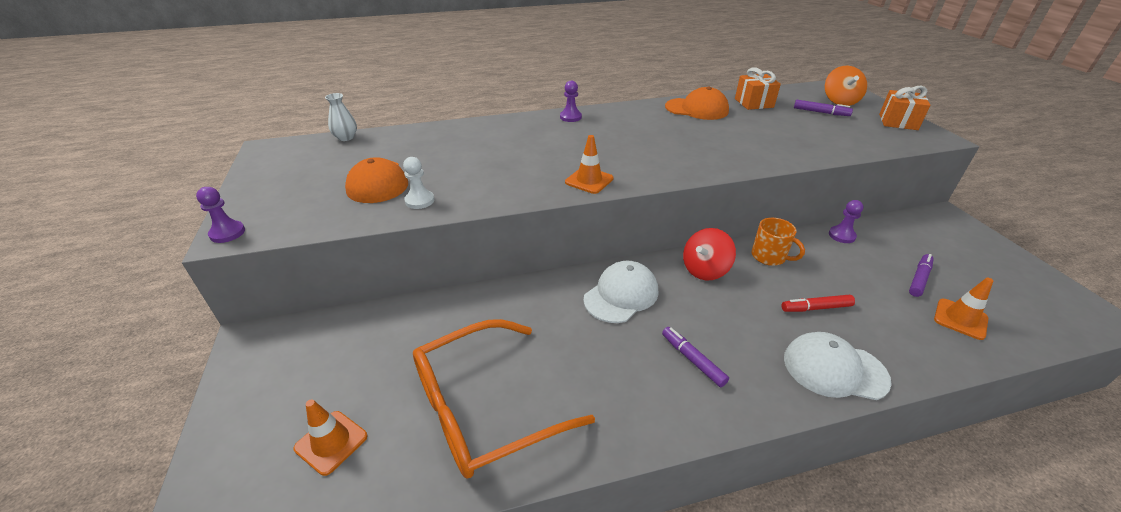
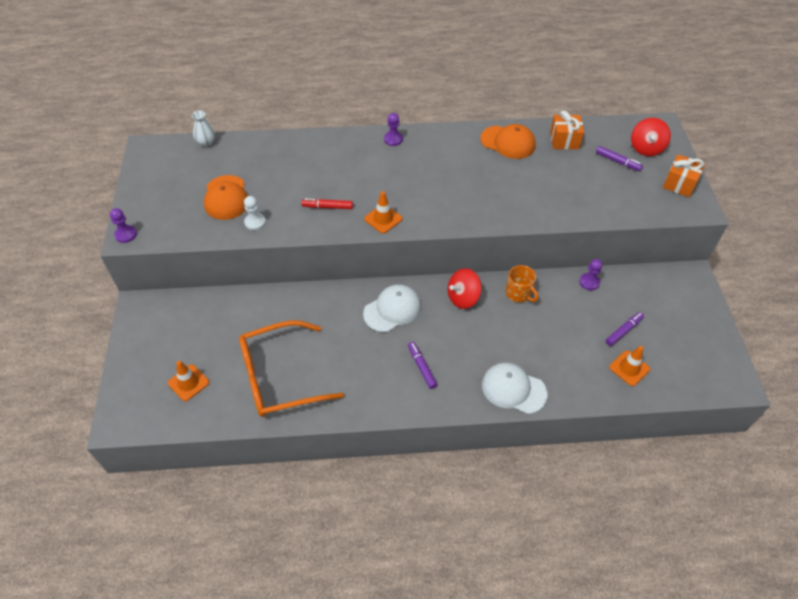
camera: 10 degrees right, 15 degrees up
(816, 308) = (528, 342): red marker -> red marker (327, 207)
(839, 101) = (646, 148): orange spinning top -> red spinning top

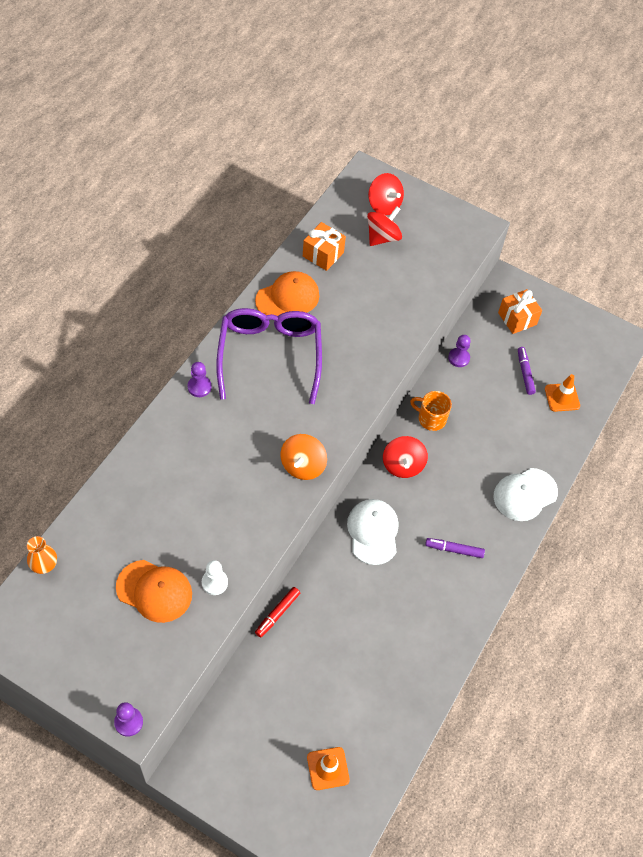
camera: 60 degrees left, 5 degrees up
(206, 142) = (44, 564): white vase -> orange vase
(279, 377) = (380, 679): orange glasses -> none
(327, 207) = (247, 504): red marker -> red marker (277, 614)
(383, 219) = (303, 466): orange traffic cone -> orange spinning top
(453, 158) = (270, 355): none -> purple glasses
(519, 293) = (431, 419): orange mug -> orange mug turned 150 degrees counterclockwise
(617, 161) = (382, 237): purple marker -> red spinning top
(679, 184) = (443, 217): orange gift -> orange gift (517, 318)

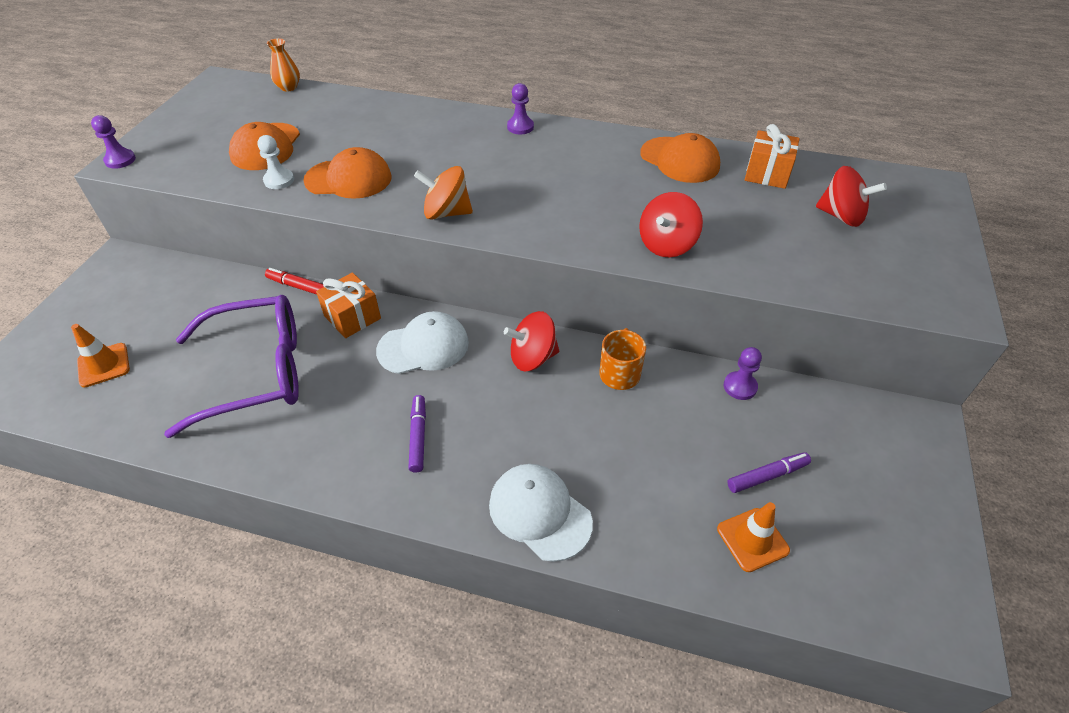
camera: 80 degrees right, 10 degrees down
(232, 528) = (348, 179): none -> orange cap
(270, 355) = (589, 162): purple glasses -> purple glasses (257, 372)
(384, 205) = (897, 208): red spinning top -> red spinning top (666, 245)
(517, 318) = (865, 448): orange gift -> orange gift (352, 317)

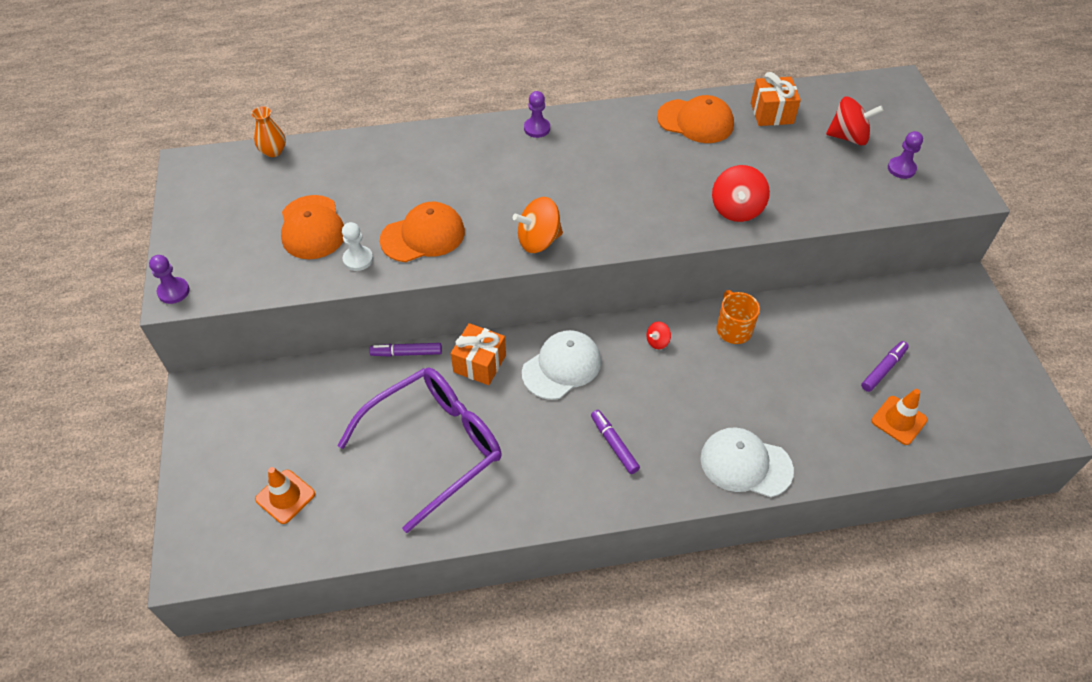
camera: 25 degrees left, 5 degrees up
(299, 287) = (407, 353): red marker -> purple marker
(532, 357) = (657, 341): red spinning top -> red spinning top, size x0.50
(740, 386) = (826, 305): purple pawn -> purple pawn (901, 169)

